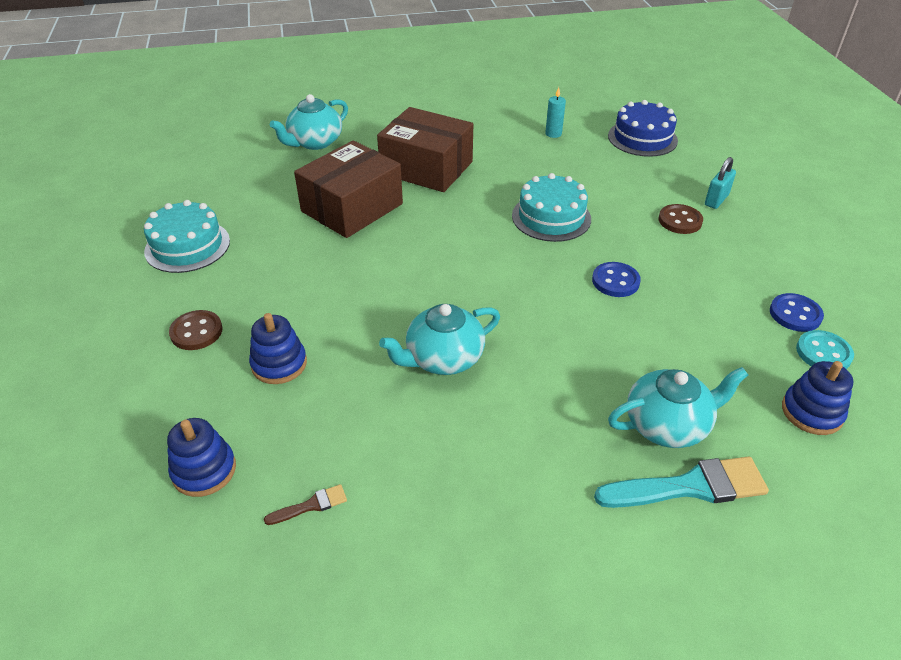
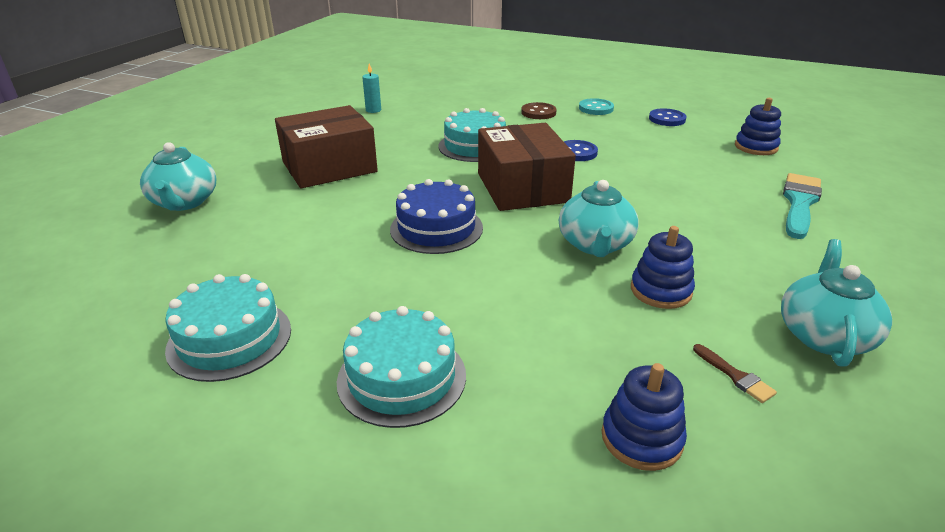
camera: 55 degrees left, 10 degrees down
(196, 332) = (401, 377): brown button -> turquoise cake
(279, 364) = (517, 334): blue stacking toy -> blue stacking toy (661, 290)
(310, 505) = (735, 376): brown brush -> brown brush turned 135 degrees clockwise
(352, 207) = (328, 218): brown box -> brown box (522, 187)
(642, 138) = (431, 89): blue cake -> blue cake (436, 228)
(667, 425) = (738, 189): turquoise teapot -> turquoise teapot (823, 335)
(716, 200) = (532, 96): turquoise padlock -> none
(823, 353) = (707, 125): turquoise button -> turquoise button (596, 108)

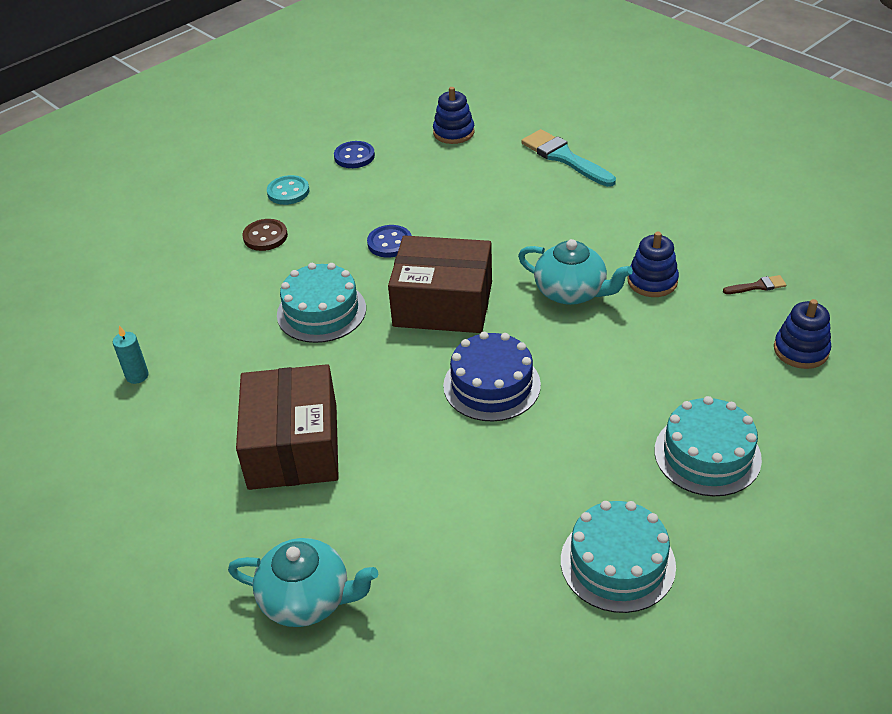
camera: 65 degrees left, 10 degrees up
(823, 335) = (731, 230): turquoise teapot -> none

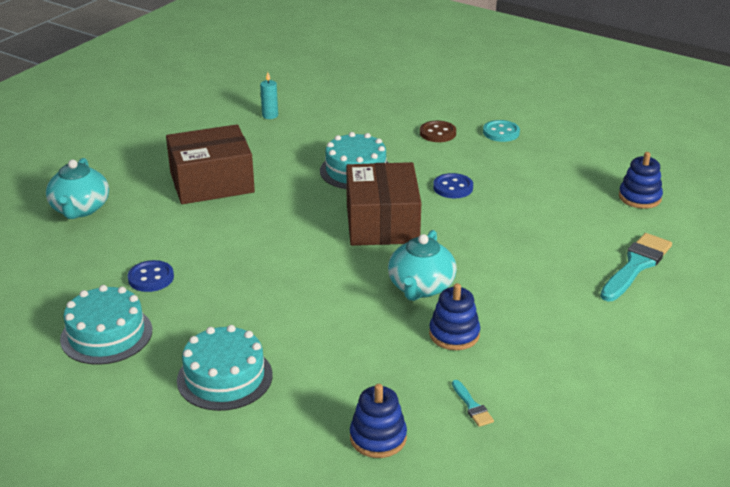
camera: 75 degrees right, 10 degrees down
(354, 156) = (569, 153): blue button -> blue button (151, 278)
(491, 385) = (289, 257): blue cake -> none
(757, 286) = (472, 406): brown brush -> turquoise brush

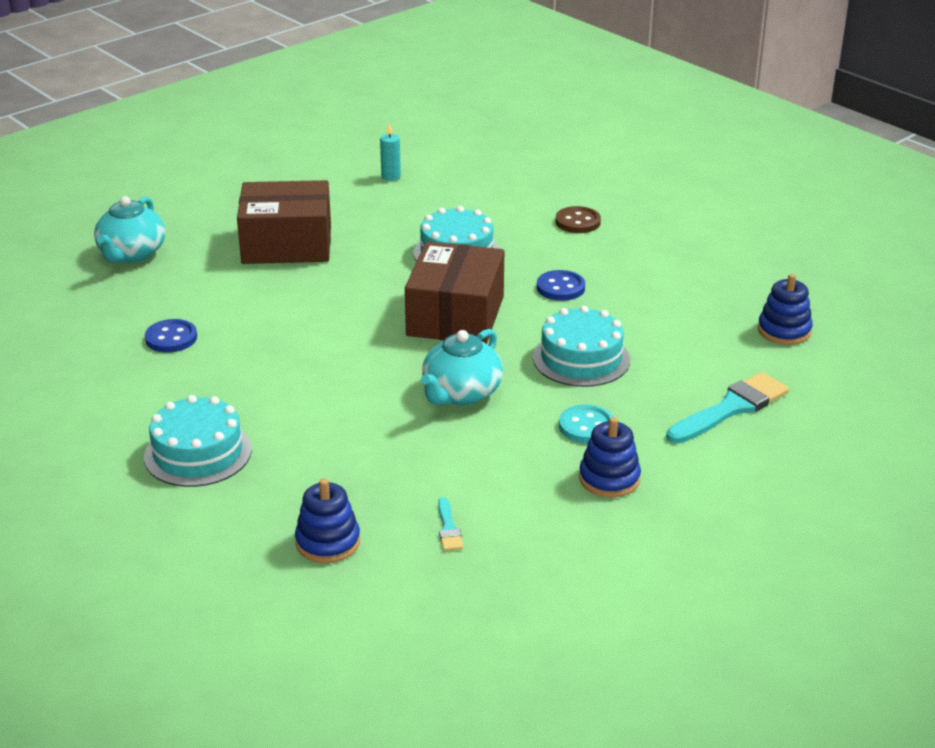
camera: 15 degrees right, 0 degrees up
(106, 334) = (97, 389): turquoise cake -> turquoise cake (581, 359)
(454, 334) = (471, 450): blue stacking toy -> blue stacking toy (609, 479)
(501, 132) = (656, 231): turquoise button -> turquoise button (586, 426)

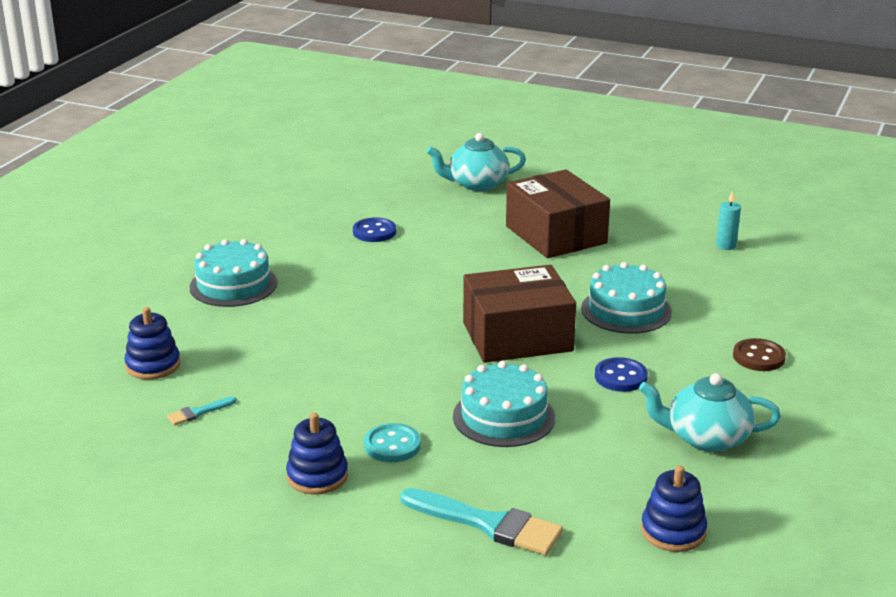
camera: 65 degrees right, 5 degrees down
(461, 393) = (396, 370): turquoise teapot -> turquoise teapot (706, 438)

